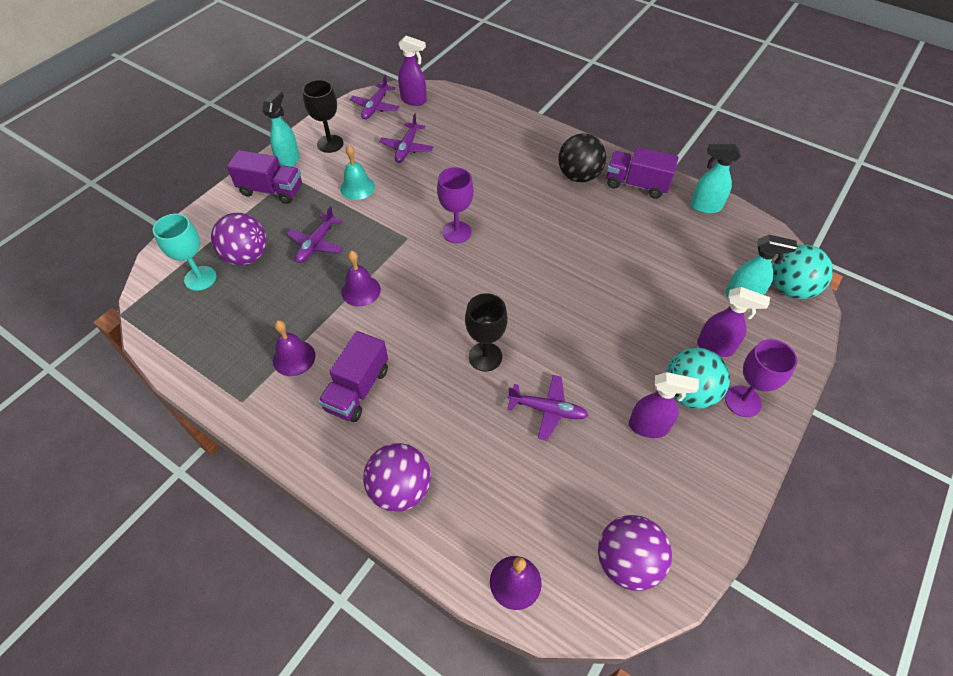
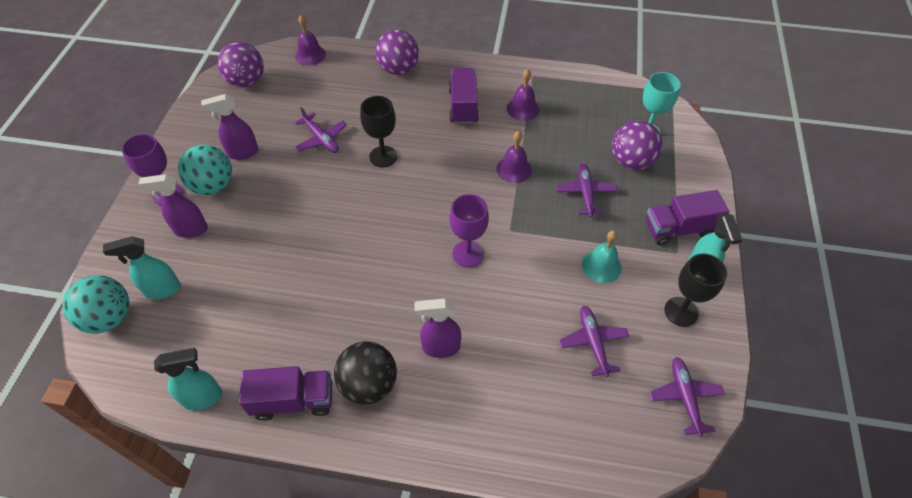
camera: 155 degrees right, 0 degrees up
(414, 100) = (648, 434): purple spray bottle -> purple spray bottle (440, 347)
(547, 410) = (321, 139): purple plane -> purple plane turned 120 degrees counterclockwise

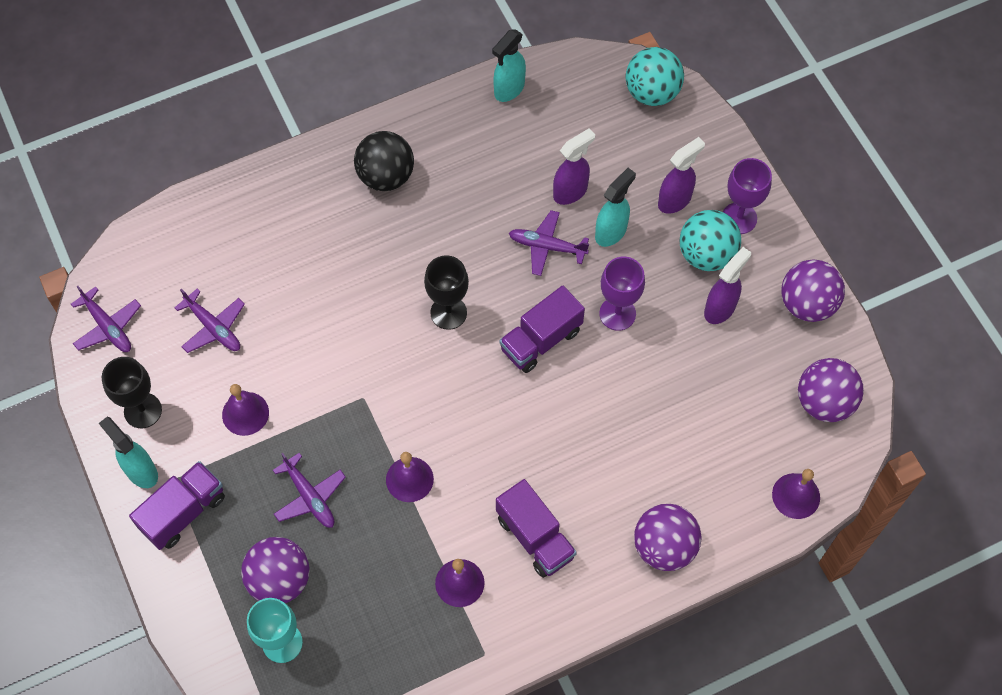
camera: 145 degrees right, 10 degrees up
(162, 290) = (636, 138): turquoise spray bottle -> turquoise spray bottle (611, 232)
(194, 127) = (807, 304): none -> purple ball
(293, 400) = (436, 129): purple truck -> purple truck (541, 340)
(321, 139) = (656, 380): purple plane -> purple plane (547, 246)
(383, 156) = (567, 402): black goblet -> black goblet (448, 312)
(440, 347) = (348, 240): purple spray bottle -> purple spray bottle (570, 191)
(468, 254) = (387, 343): purple goblet -> purple goblet (617, 313)
(601, 266) = (245, 413): turquoise bell -> purple bell

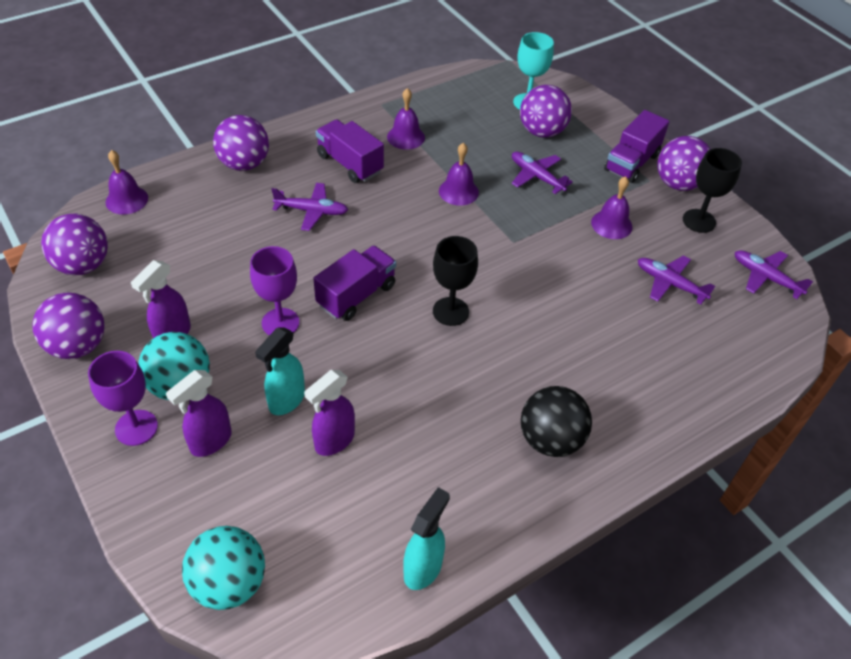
camera: 170 degrees right, 15 degrees down
(141, 471) = (678, 184): turquoise spray bottle -> purple ball
(547, 246) = (357, 380): purple plane -> purple plane (311, 211)

